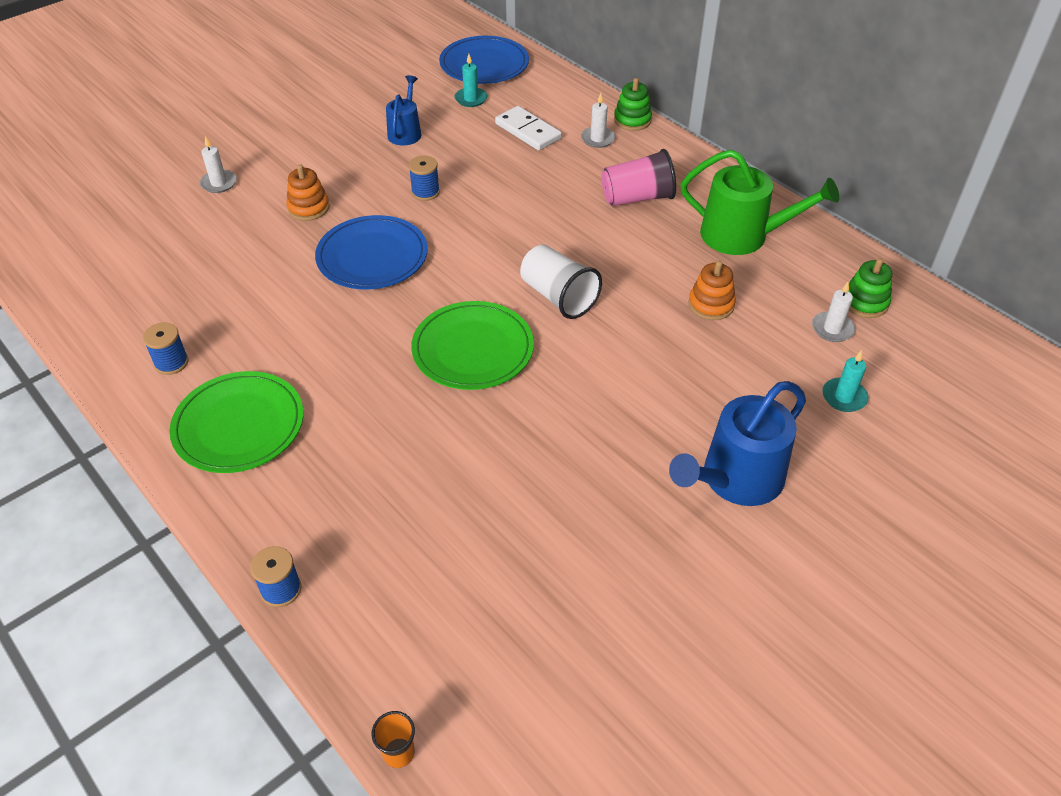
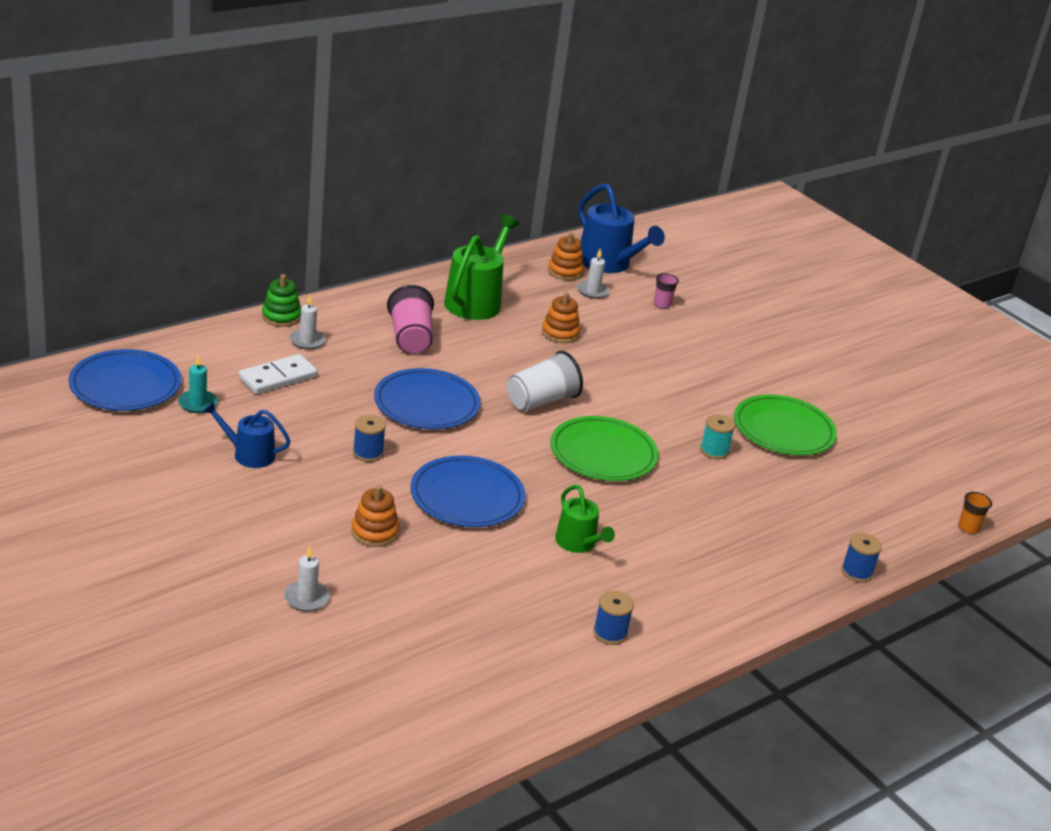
camera: 90 degrees left, 15 degrees down
(239, 425) = (692, 590): green plate -> green plate (783, 430)
(309, 335) = (578, 543): none -> green watering can
(508, 448) = (714, 451): none -> turquoise spool
(520, 219) = (426, 403): none -> blue plate
(736, 479) = (738, 362): blue watering can -> blue watering can (608, 263)
(844, 397) = (662, 304): turquoise candle -> pink cup
(865, 302) = (565, 272): green stacking toy -> orange stacking toy

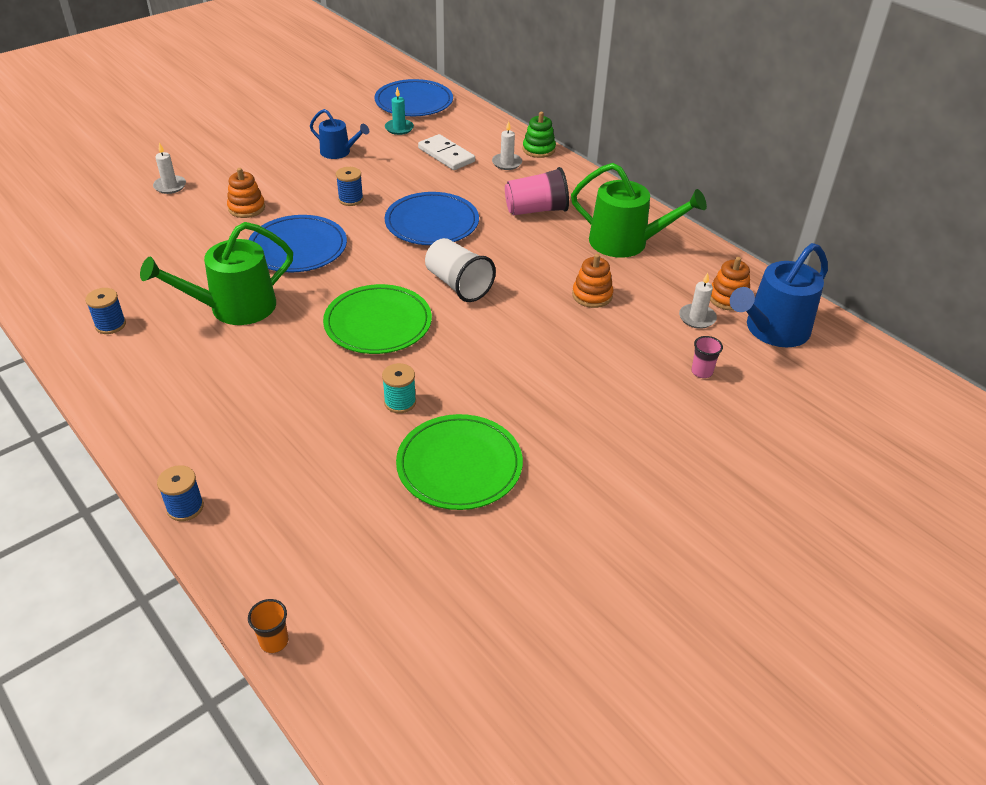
camera: 90 degrees right, 10 degrees up
(249, 454) = (338, 152): blue watering can -> blue watering can turned 105 degrees clockwise
(578, 543) = (234, 308): green watering can -> green watering can, size x1.71

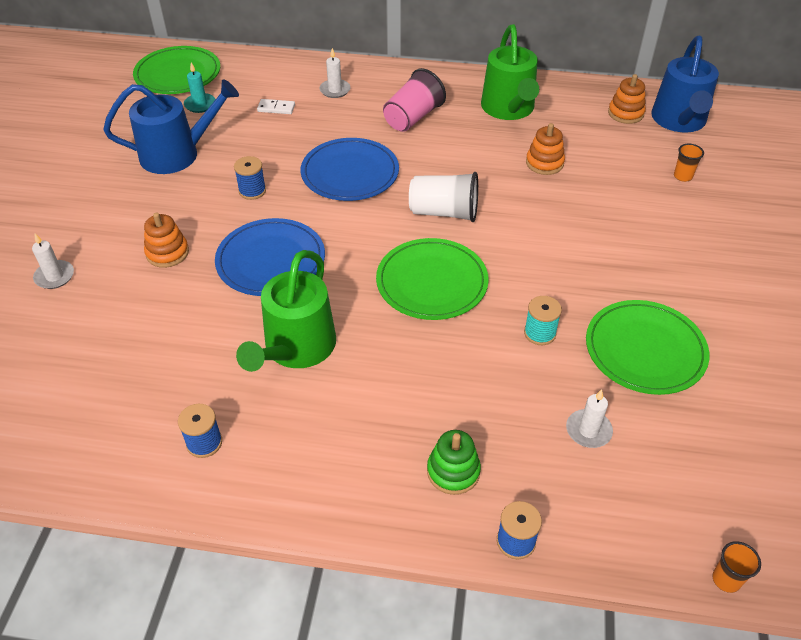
camera: 40 degrees left, 5 degrees up
(338, 152) = (177, 154): blue watering can -> blue watering can, size x1.71
(414, 102) = (178, 74): blue plate -> green plate
(446, 155) = (276, 108): white domino -> white domino, size x0.58
(538, 149) = (343, 66): green stacking toy -> green stacking toy (453, 471)
(625, 242) = (509, 109): green watering can -> green watering can turned 105 degrees clockwise
(697, 318) = (628, 139): white candle -> white candle (588, 430)
(701, 372) = (683, 176): pink cup -> orange cup

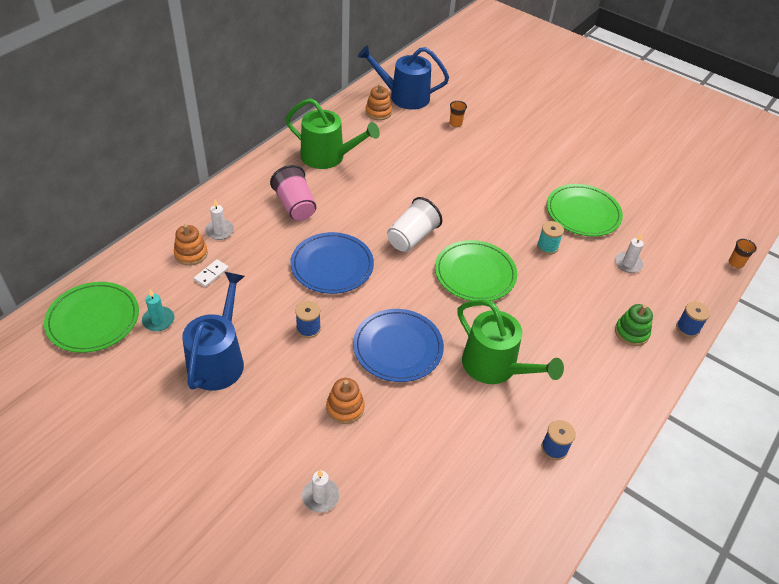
camera: 65 degrees left, 0 degrees up
(544, 163) = (398, 170): orange stacking toy -> orange stacking toy (191, 254)
(679, 121) = (404, 97): blue watering can -> blue watering can turned 150 degrees clockwise

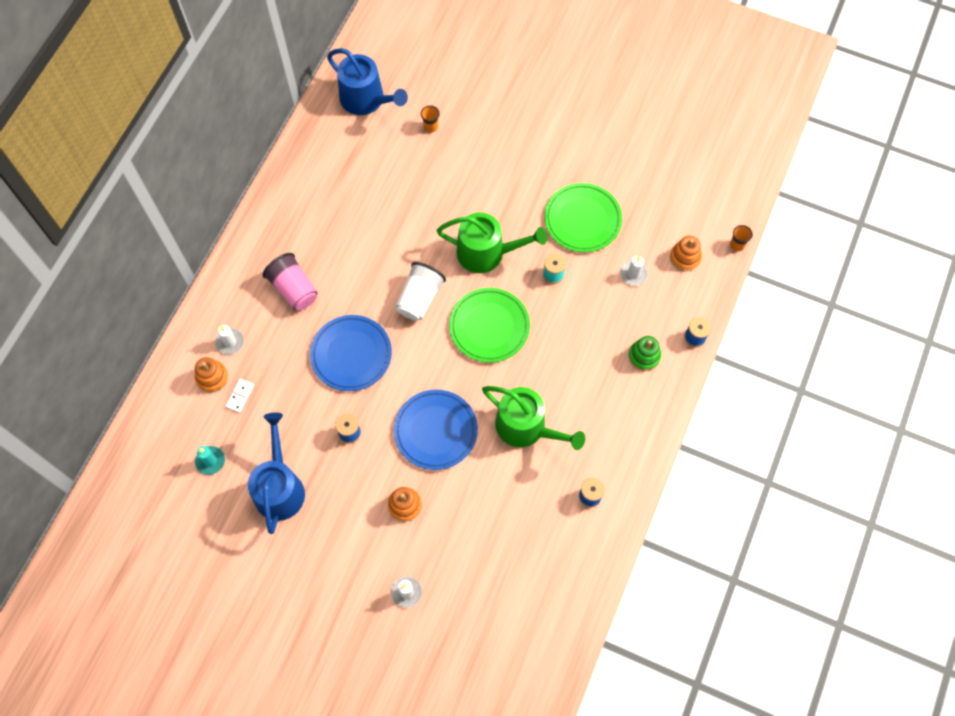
camera: 10 degrees left, 20 degrees up
(93, 319) = (150, 476): green plate -> none
(328, 157) = (307, 213): green watering can -> green watering can (487, 253)
(378, 112) = (344, 132): orange stacking toy -> orange stacking toy (685, 257)
(404, 97) = (366, 100): blue watering can -> blue watering can turned 135 degrees counterclockwise

